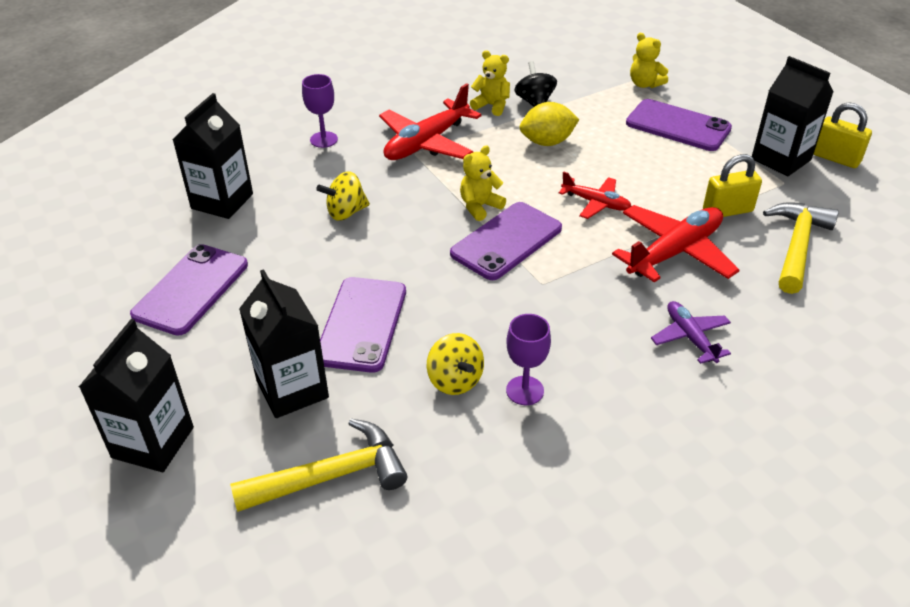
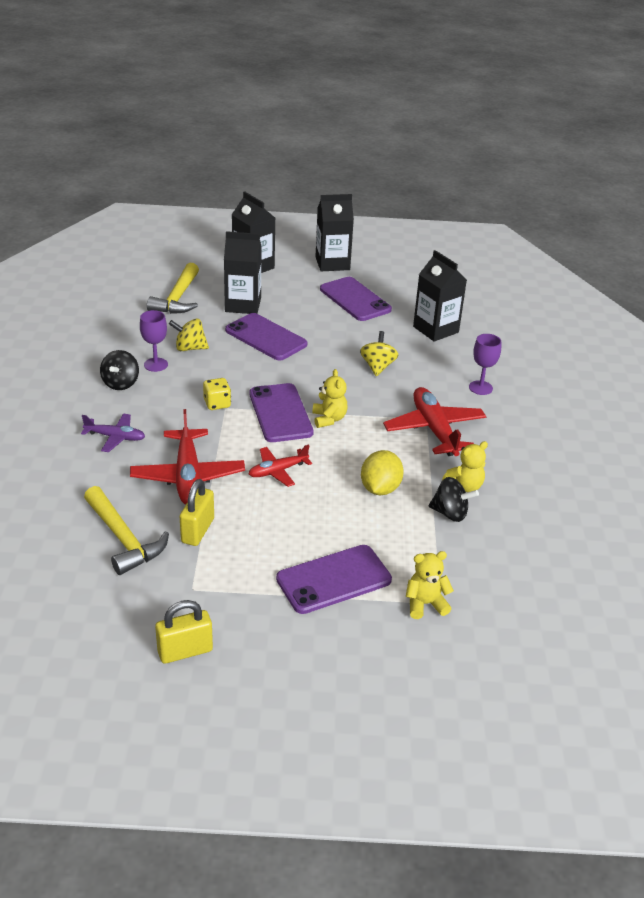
camera: 120 degrees right, 5 degrees down
(542, 293) = (217, 404): none -> yellow dice
(598, 398) = (121, 383): none -> black spinning top
(781, 159) = (222, 611): black carton -> black carton (332, 263)

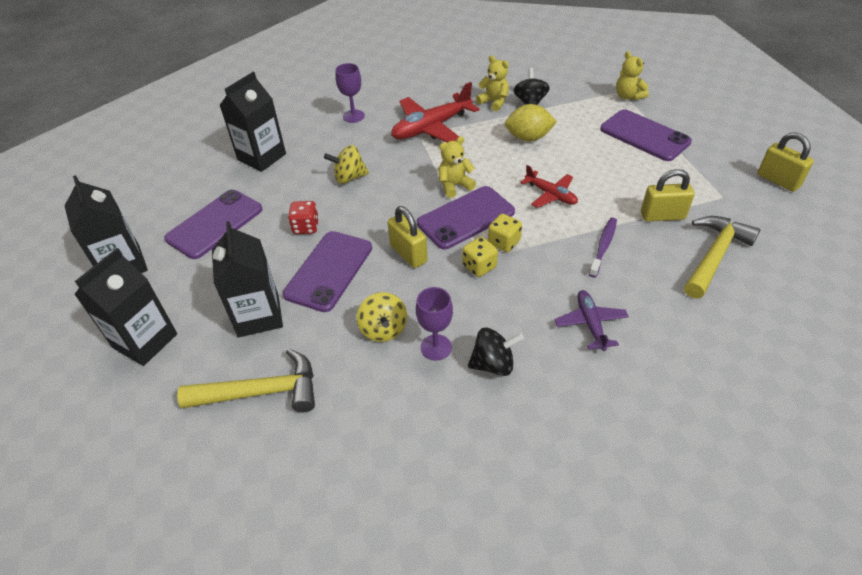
camera: 105 degrees left, 10 degrees up
(188, 476) = (603, 246): red plane -> purple toothbrush
(234, 424) = (504, 242): none -> yellow dice
(257, 375) = (408, 254): none -> yellow padlock
(324, 336) = (306, 227): none -> red dice

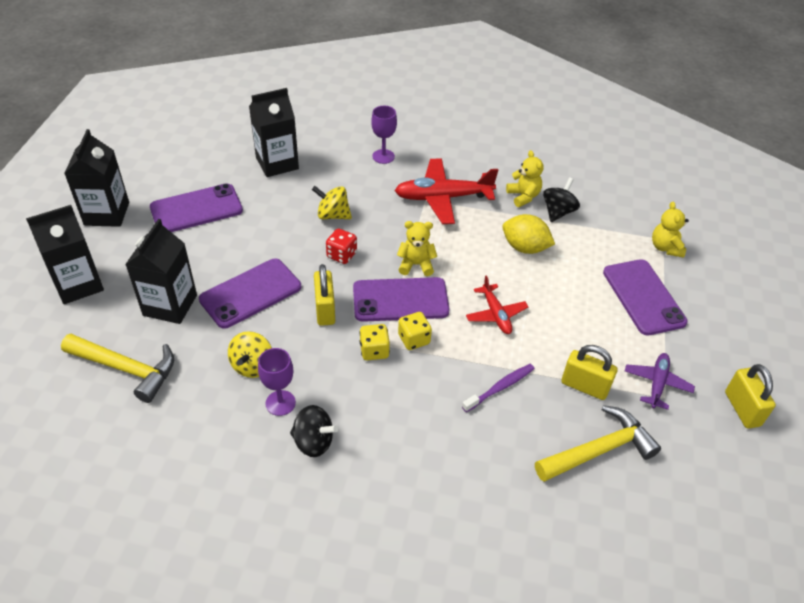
camera: 25 degrees right, 0 degrees up
(306, 227) = (263, 245): red dice -> red dice (341, 255)
(590, 324) = (424, 451): purple plane -> purple plane (657, 383)

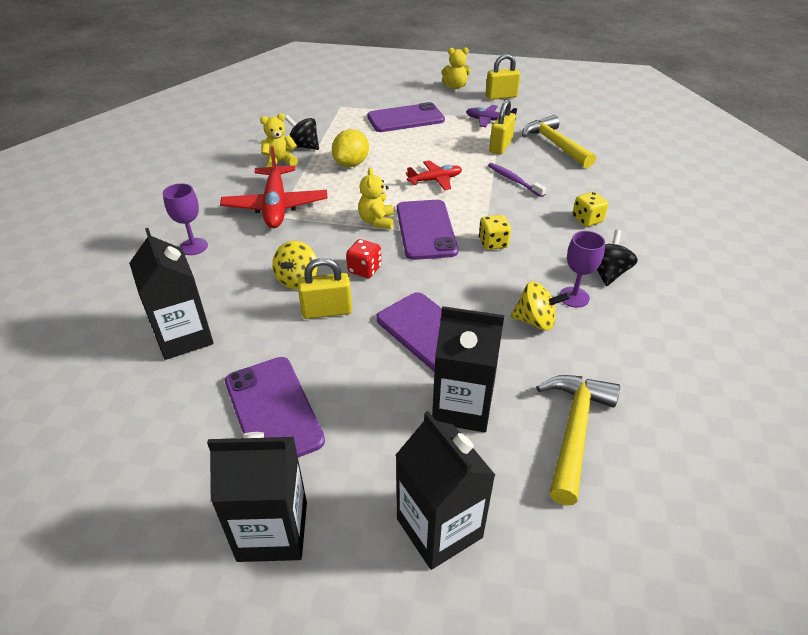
camera: 90 degrees left, 5 degrees down
(325, 310) = (447, 276): yellow padlock -> yellow padlock (327, 311)
(414, 339) = (473, 221): yellow dice -> yellow dice (587, 220)
(665, 247) = (350, 106): yellow teddy bear -> yellow teddy bear (455, 86)

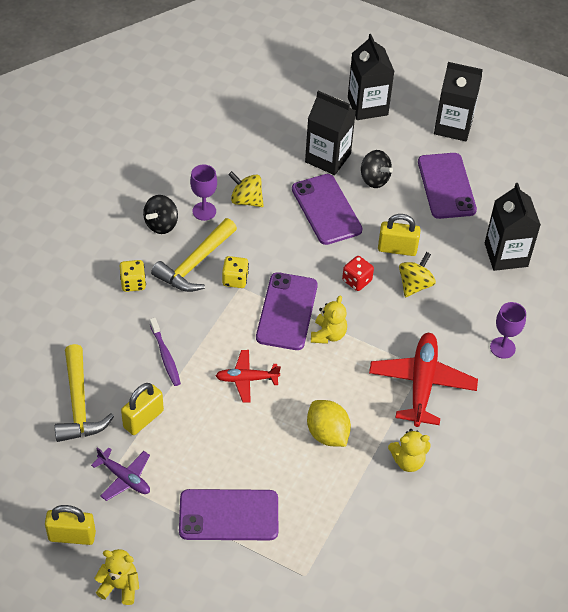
camera: 165 degrees left, 10 degrees up
(304, 146) = (374, 486): black spinning top -> black spinning top (374, 179)
(351, 164) = (327, 434): yellow lemon -> yellow lemon turned 75 degrees counterclockwise
(574, 430) = (268, 129): yellow hammer -> yellow hammer (195, 264)

